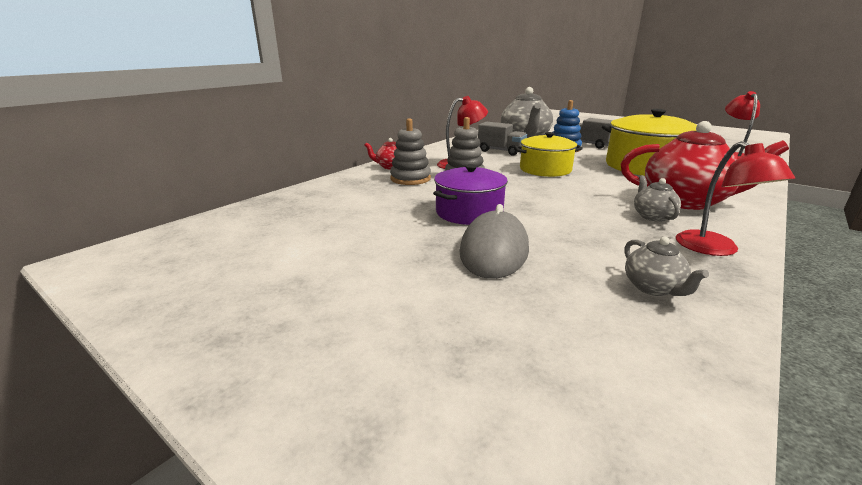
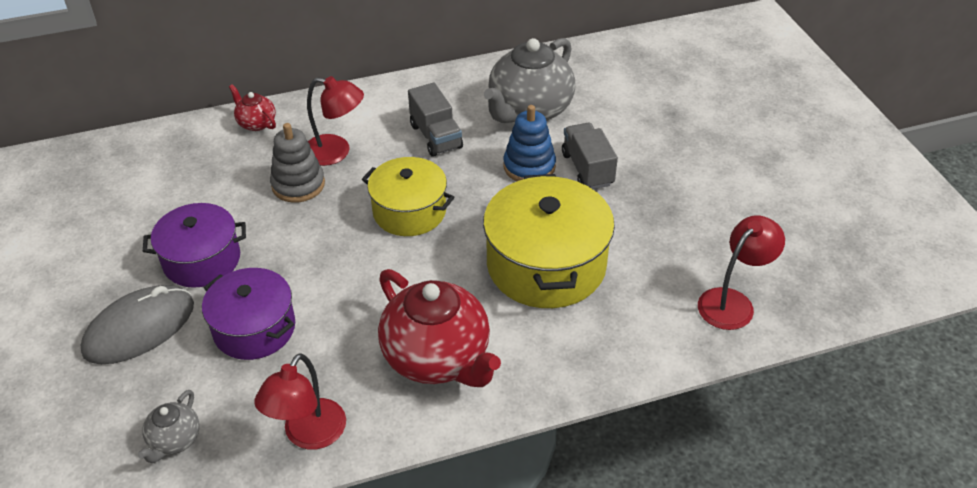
camera: 35 degrees right, 20 degrees up
(410, 179) = (240, 163): grey stacking toy -> none
(570, 224) = (254, 328): none -> purple pot
(652, 216) = (351, 360): grey teapot -> none

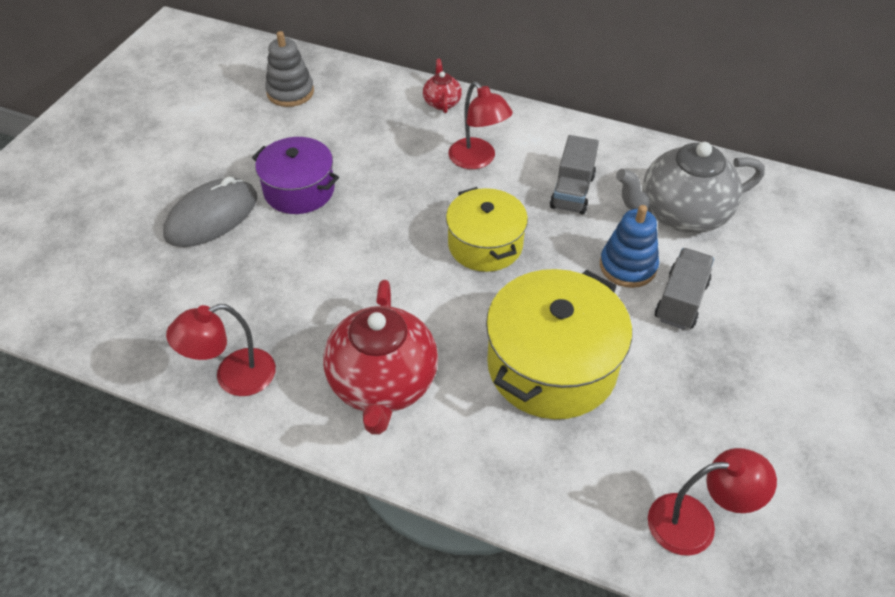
camera: 40 degrees right, 5 degrees up
(139, 328) = (212, 216): grey mouse -> grey mouse turned 45 degrees counterclockwise
(174, 440) = (151, 316): grey teapot -> none
(254, 328) = (281, 267): purple pot -> none
(298, 185) = (423, 170): grey stacking toy -> grey stacking toy (290, 92)

